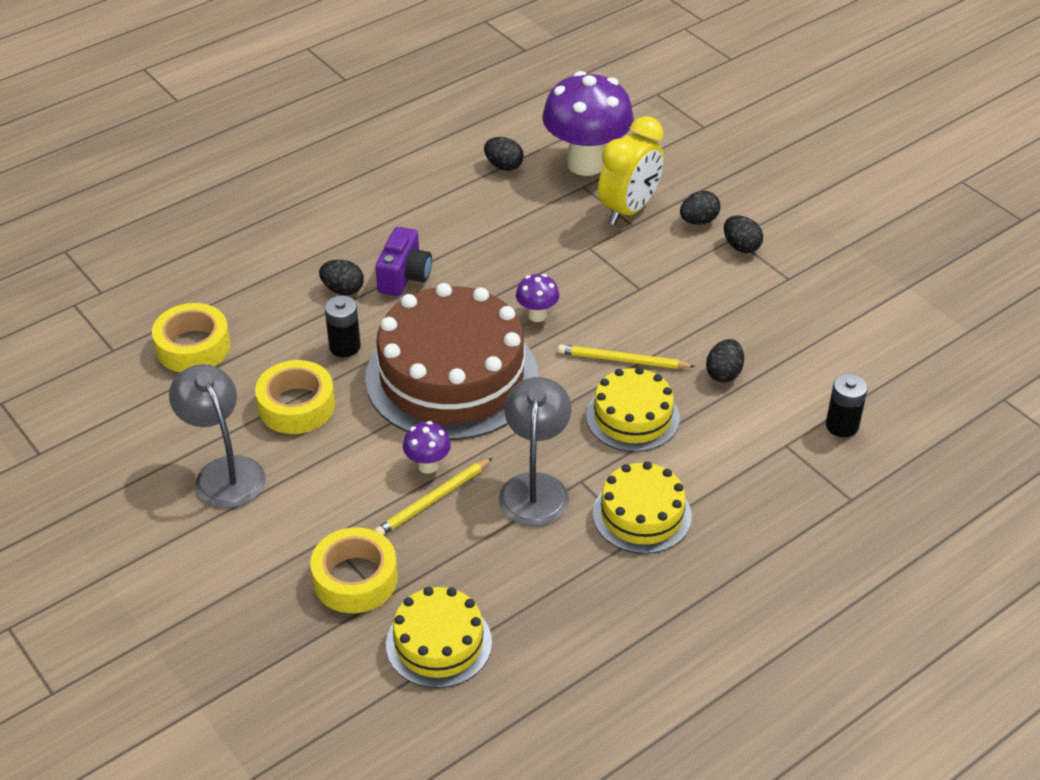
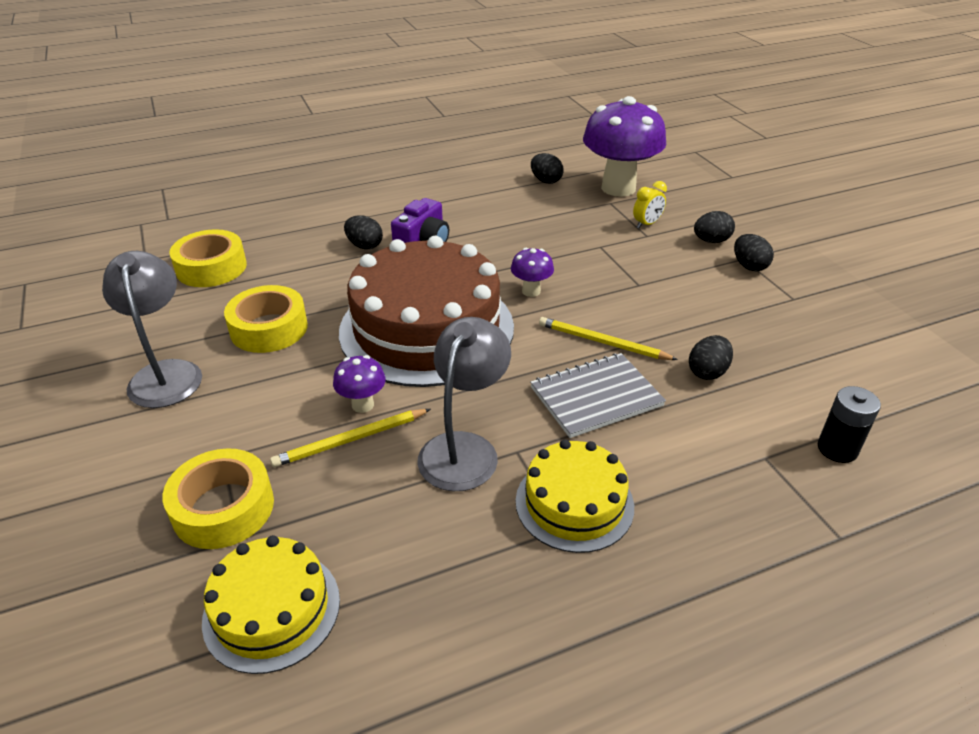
camera: 15 degrees right, 5 degrees down
(345, 346) = (341, 288): black battery -> none
(629, 210) = (646, 224): yellow clock -> yellow clock, size x0.48
(632, 417) = (596, 397): yellow cake -> grey notebook

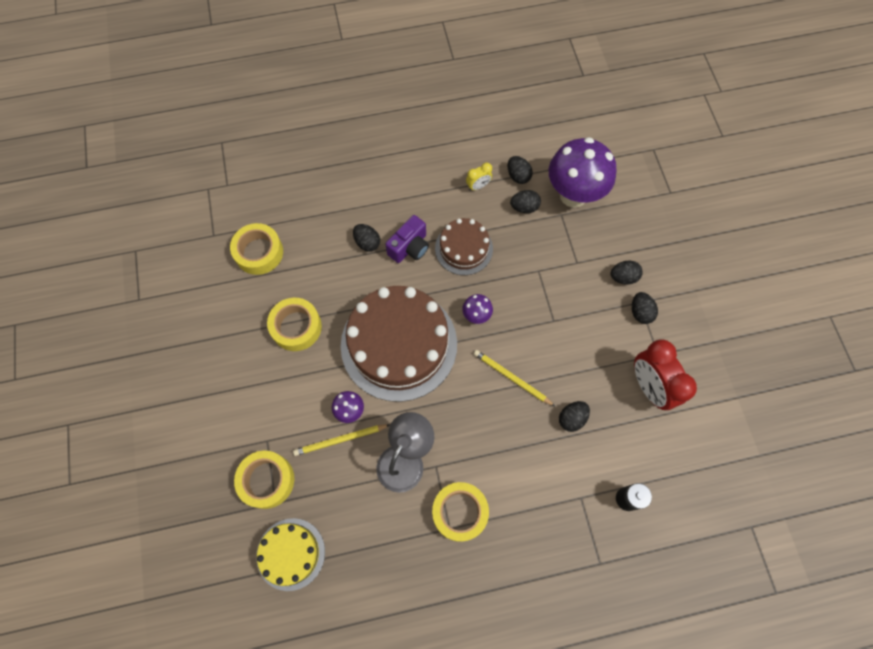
camera: 10 degrees right, 30 degrees up
(166, 373) = (232, 361): grey lamp -> none
(496, 238) = (464, 248): none -> brown cake
(562, 201) = (524, 207): none -> black egg
(574, 503) = (459, 512): yellow cake -> yellow tape
(596, 397) = (494, 429): grey notebook -> none
(646, 224) = (581, 248): yellow clock -> yellow clock (478, 186)
(800, 328) = (649, 386): none -> red clock

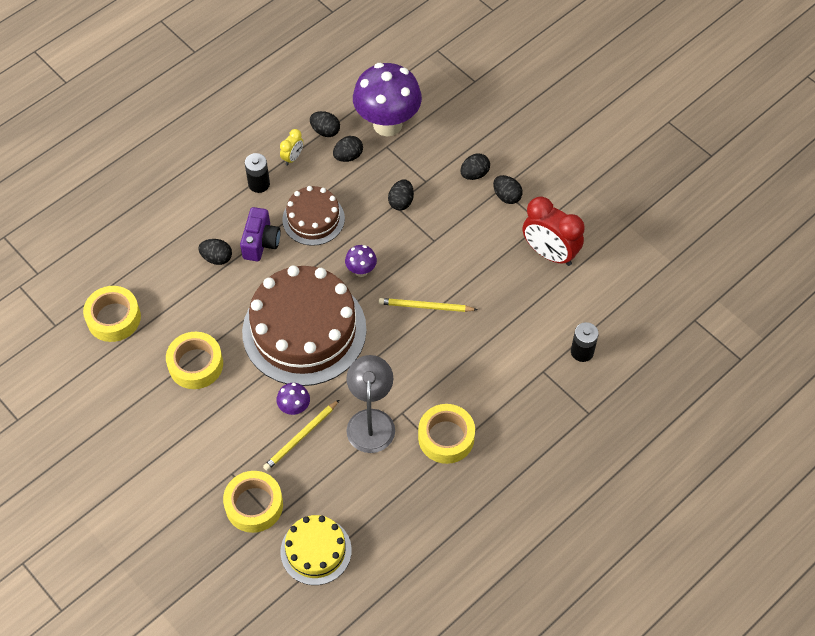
camera: 30 degrees left, 10 degrees down
(438, 195) = (259, 184): none -> black battery
(571, 418) = (498, 313): black egg -> black egg (401, 202)

